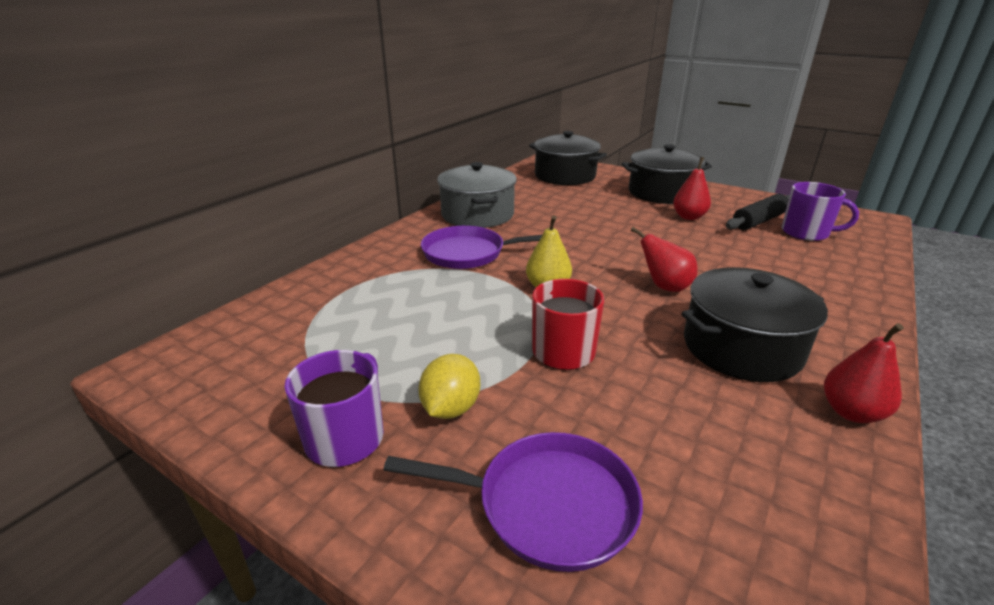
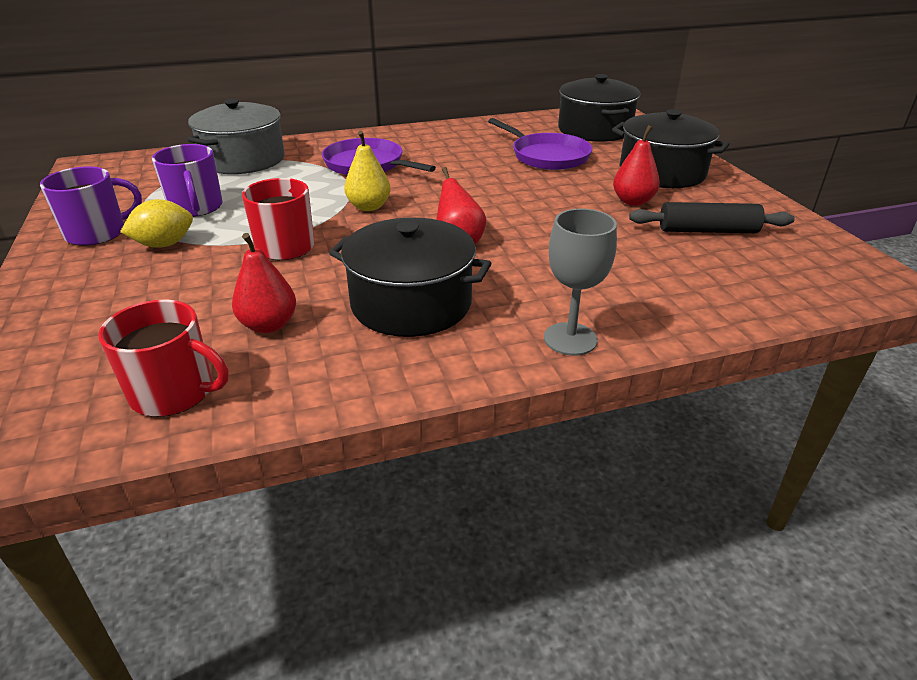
camera: 40 degrees right, 5 degrees up
(477, 214) = (437, 140): grey pot -> grey pot (243, 160)
(548, 505) = (110, 308): purple pan -> purple pan (547, 156)
(784, 537) = (174, 392): none -> red mug
(806, 233) = (737, 259): purple mug -> purple mug (196, 207)
(851, 412) = (384, 377): red pear -> red pear (269, 325)
(858, 321) = (570, 339): none -> grey goblet

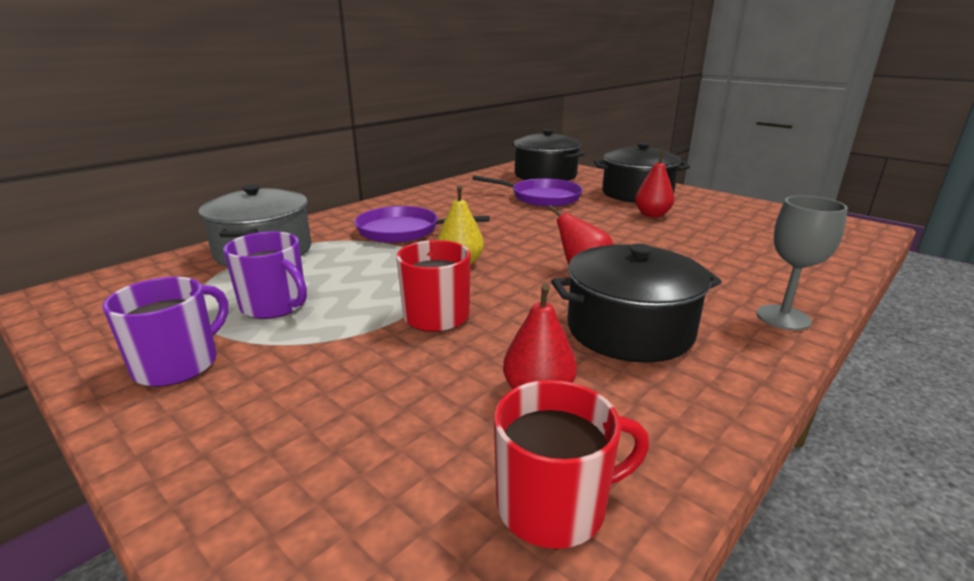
camera: 30 degrees left, 10 degrees down
(164, 244) = (291, 352): yellow lemon -> none
(707, 230) = (728, 222): black rolling pin -> none

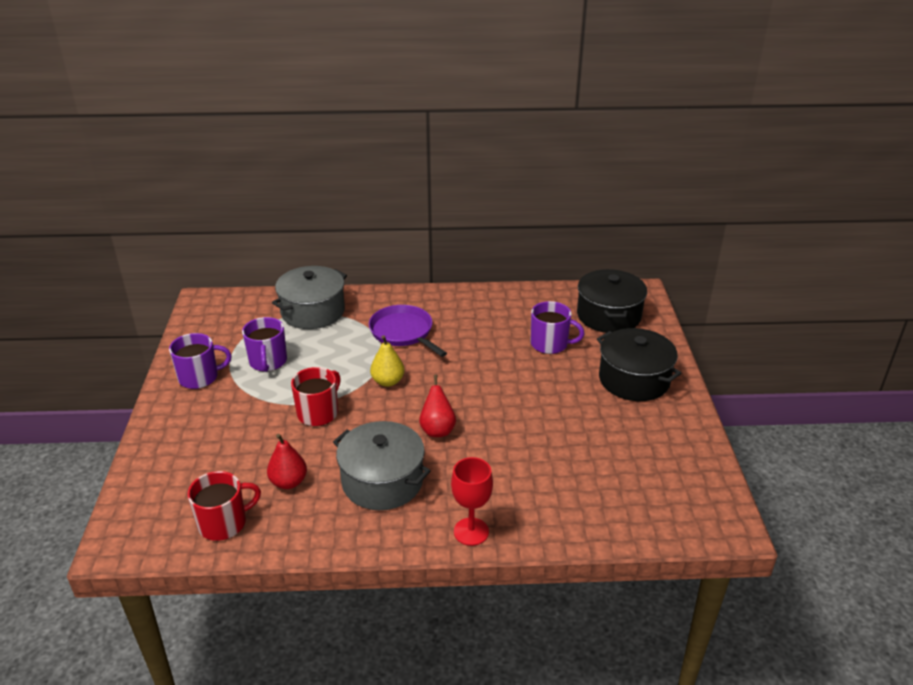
camera: 45 degrees right, 10 degrees up
(542, 197) = (550, 344): purple pan -> purple mug
(554, 505) = (224, 523): red mug -> red mug turned 60 degrees counterclockwise
(629, 329) = (382, 481): black pot -> grey pot
(652, 215) = (589, 409): red pear -> none
(783, 317) = (471, 531): grey goblet -> red goblet

